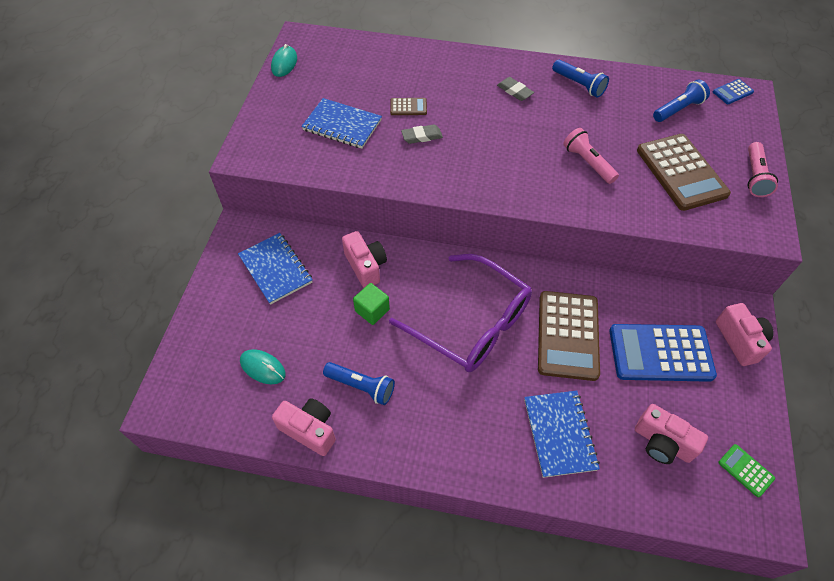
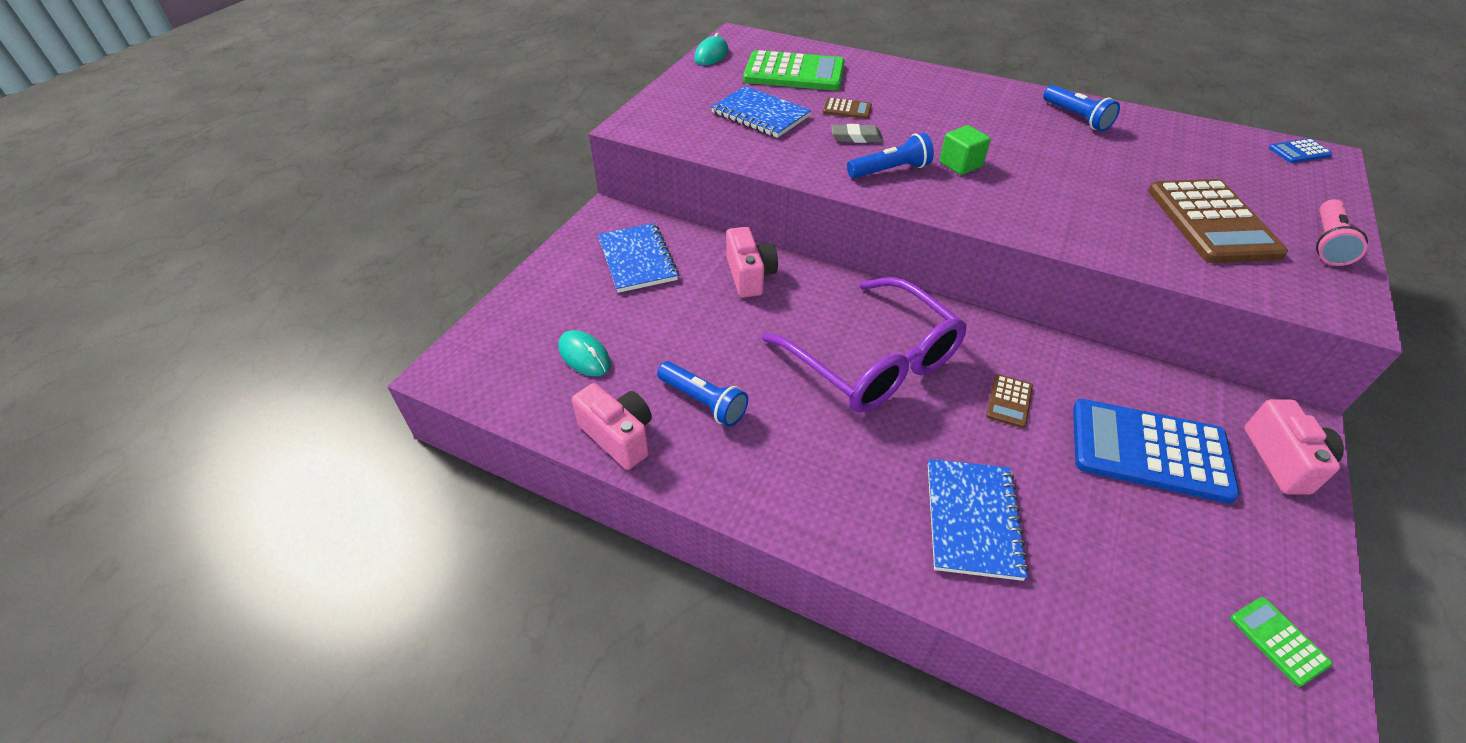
camera: 15 degrees right, 10 degrees down
(357, 73) = (794, 73): none -> green calculator
(372, 310) = (743, 322): green cube -> green cube (960, 164)
(514, 91) = (988, 113): grey eraser -> none
(568, 335) = (1009, 401): brown calculator -> brown calculator, size x0.44
(588, 163) = (1075, 193): pink flashlight -> none
(662, 443) = (1136, 568): pink camera -> none
(678, 109) = (1215, 158): blue flashlight -> blue flashlight (890, 170)

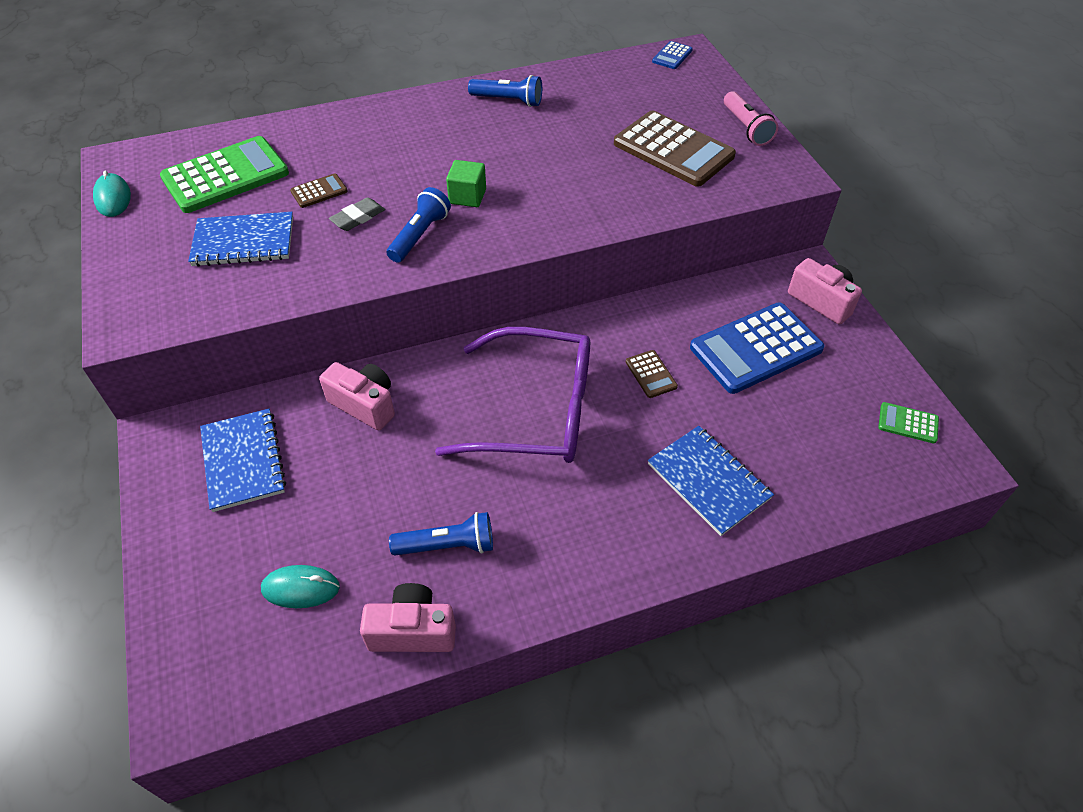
camera: 45 degrees left, 5 degrees up
(637, 259) = (243, 461): blue notebook -> blue notebook turned 45 degrees clockwise

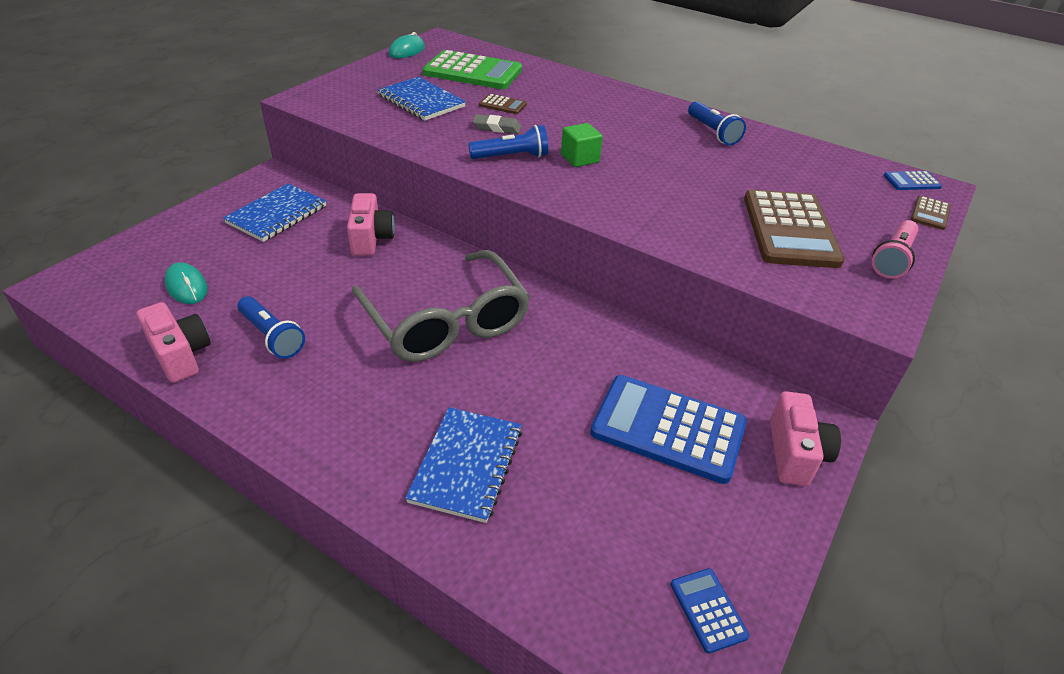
camera: 50 degrees right, 10 degrees down
(536, 411) = (446, 322): purple glasses -> grey glasses
(651, 374) = (555, 370): brown calculator -> brown calculator (930, 213)
(908, 423) = (708, 610): green calculator -> blue calculator

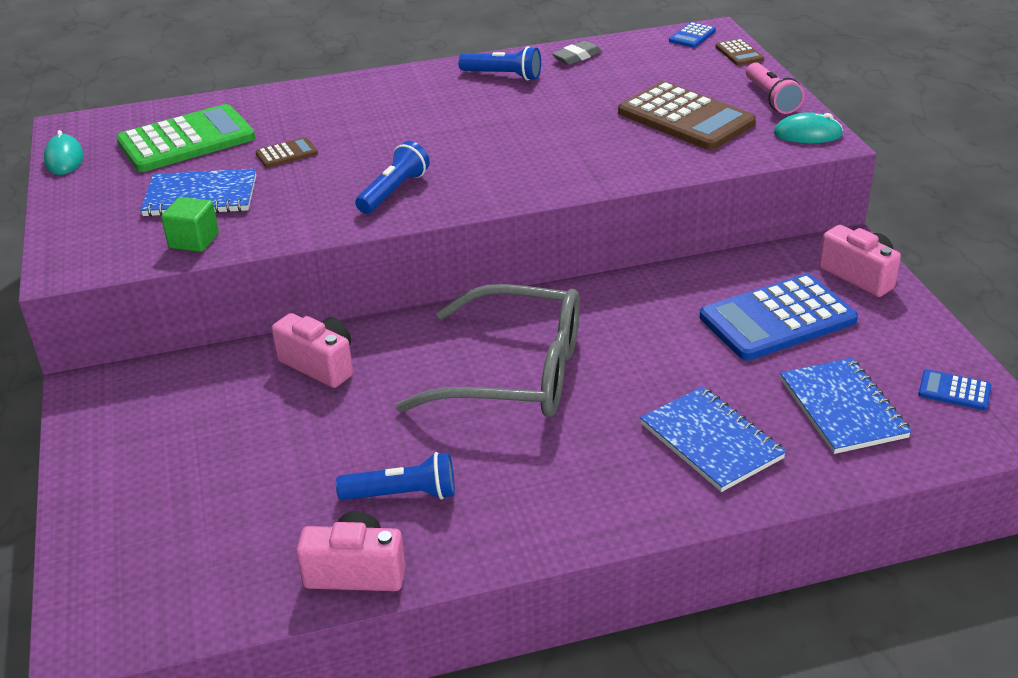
camera: 45 degrees left, 5 degrees down
(186, 286) = (233, 530): turquoise mouse -> turquoise mouse (807, 134)
(277, 214) = (179, 414): blue notebook -> blue notebook (842, 408)
(497, 128) = (327, 176): grey eraser -> grey eraser (577, 57)
(580, 158) = (450, 158): green cube -> green cube (194, 240)

